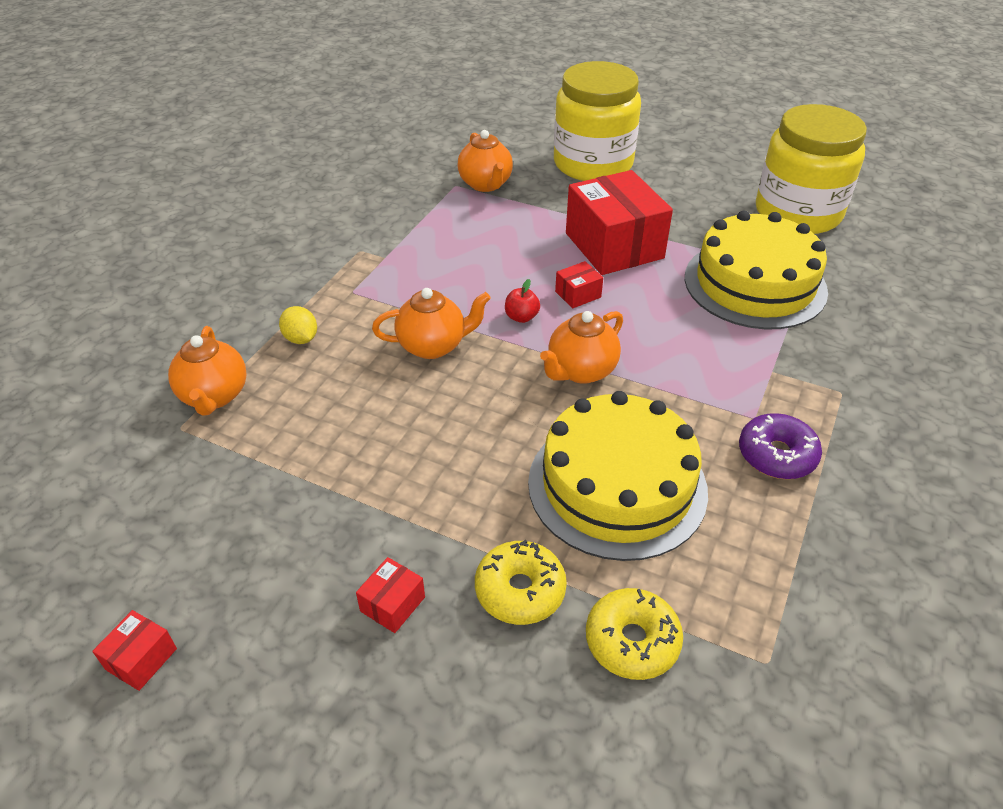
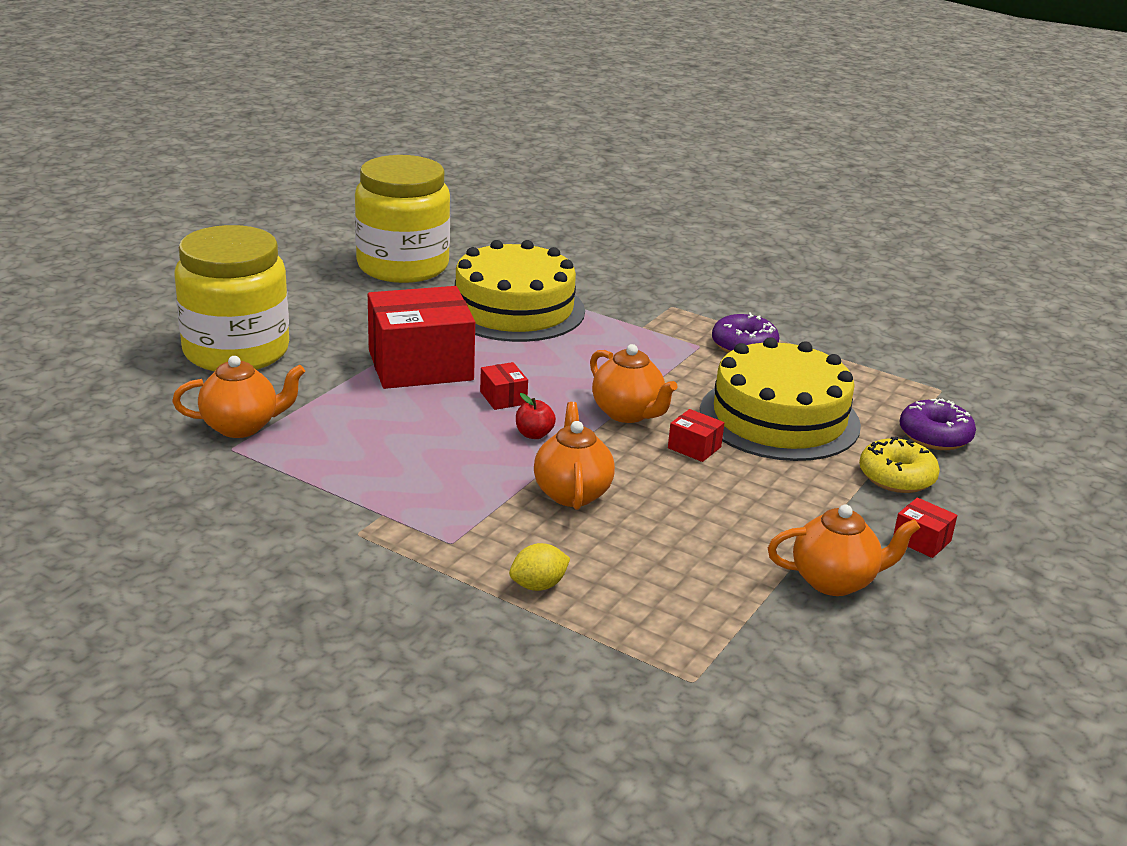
camera: 85 degrees left, 15 degrees down
(141, 659) = (1010, 688): red box -> red box (694, 447)
(214, 396) = (638, 654): orange teapot -> orange teapot (835, 581)
(632, 641) = (935, 436): yellow donut -> purple donut

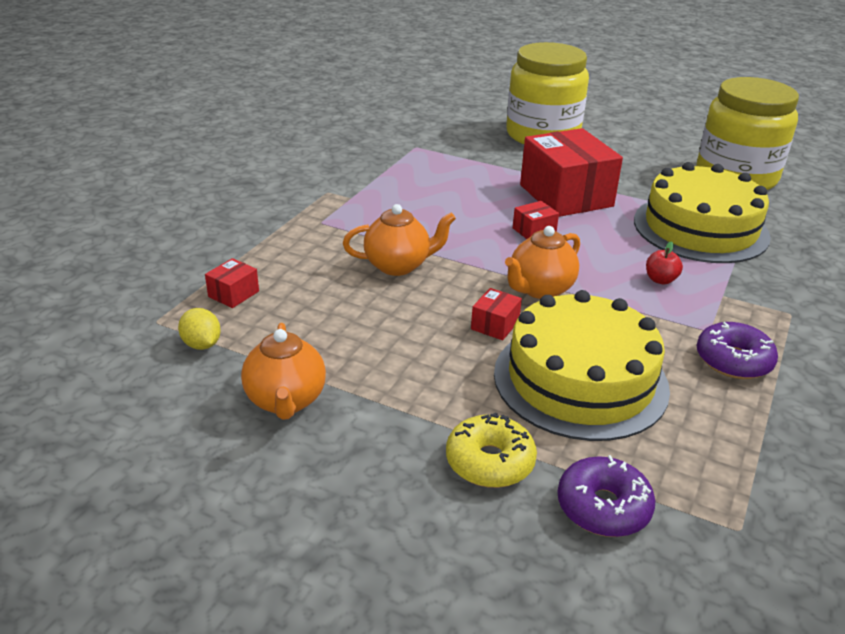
camera: 85 degrees right, 5 degrees up
(241, 427) = (444, 147): orange teapot -> none
(534, 434) = (481, 246): red apple -> red apple (660, 280)
(538, 585) = (272, 256): yellow lemon -> yellow lemon (202, 344)
(921, 540) = (364, 469): red box -> red box (233, 294)

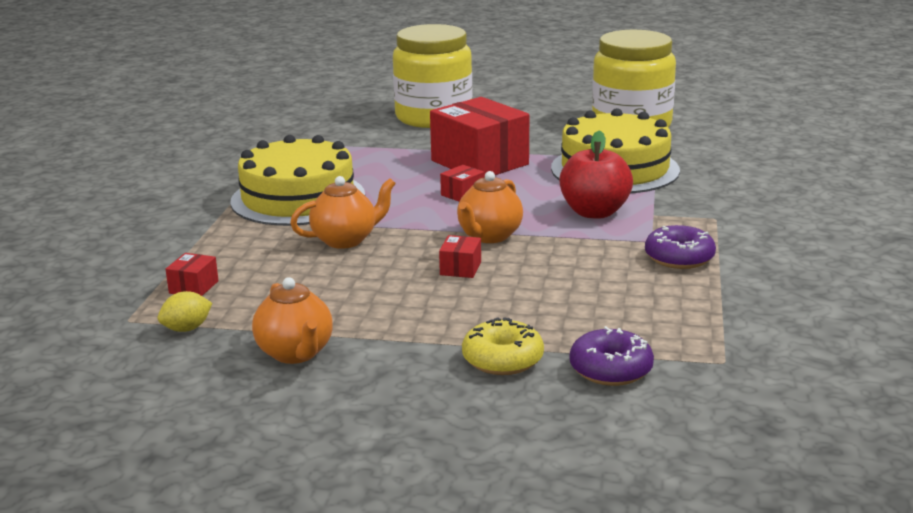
camera: 15 degrees left, 10 degrees down
(202, 344) = (187, 329): yellow lemon -> yellow lemon turned 75 degrees counterclockwise
(580, 380) = (555, 293): yellow cake -> yellow cake (298, 198)
(660, 280) = (594, 212): red apple -> red apple, size x2.15

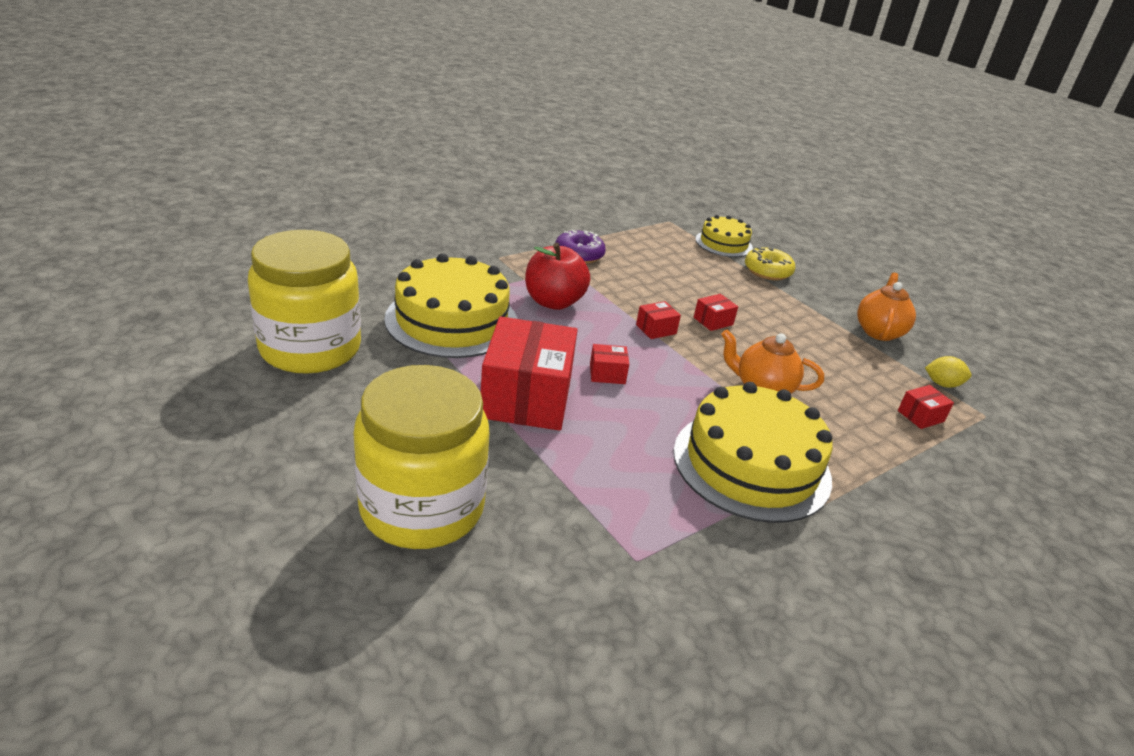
camera: 140 degrees left, 10 degrees up
(489, 236) = (656, 329): orange teapot -> red box
(610, 369) = (723, 243): purple donut -> yellow cake

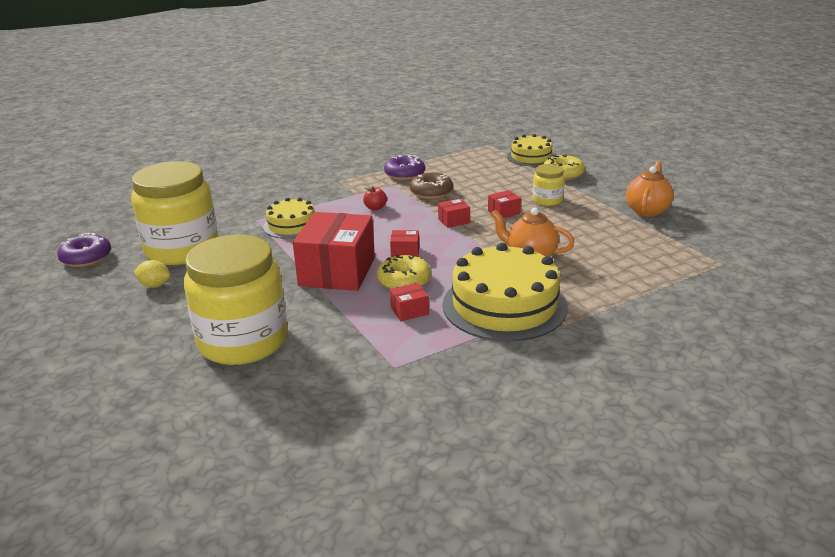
camera: 10 degrees right, 5 degrees down
(175, 353) = (86, 258): none -> purple donut
(452, 320) = (292, 225): yellow cake -> yellow cake, size x0.56
(553, 302) = (375, 208): red apple -> red apple, size x0.46
(616, 418) = (404, 281): none -> yellow donut
(618, 285) = (431, 192): none -> brown donut
(760, 307) = (547, 200): none -> yellow jar
(920, 416) = (662, 267): red box -> red box (409, 311)
(942, 384) = (690, 244): yellow lemon -> yellow lemon (155, 285)

